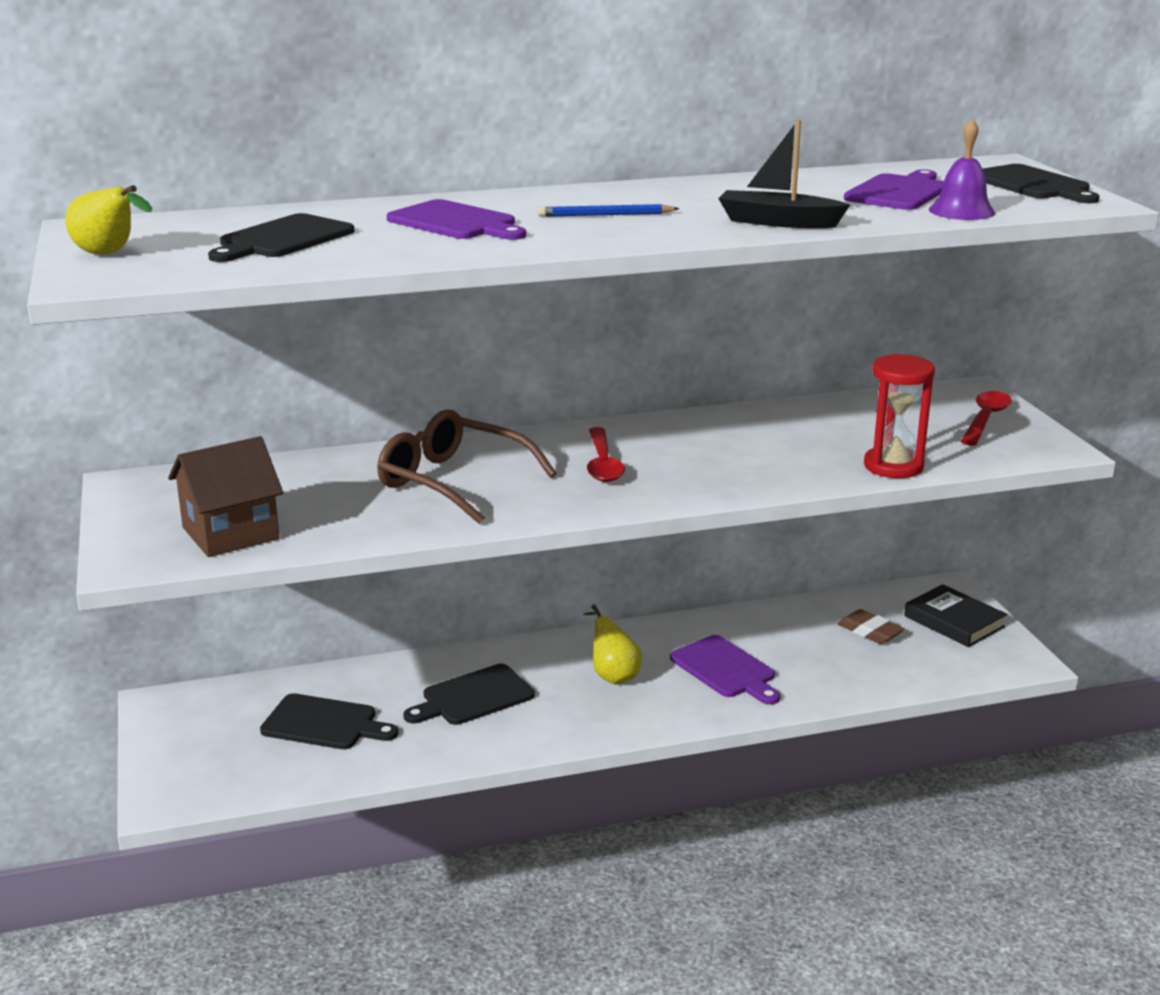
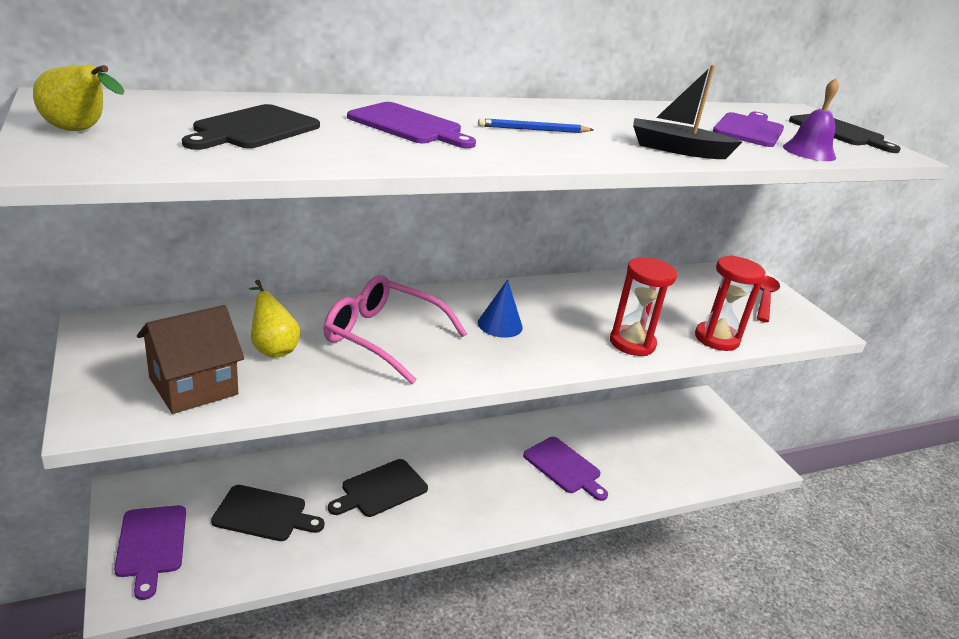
camera: 10 degrees left, 5 degrees up
(190, 753) = (151, 544): none -> purple cutting board
(452, 481) = (383, 337): brown glasses -> pink glasses
(602, 464) = (500, 325): red spoon -> blue cone
(612, 675) = (483, 470): yellow pear -> yellow pear (272, 348)
(773, 475) = (632, 343): none -> red hourglass
(870, 631) = (657, 435): brown eraser -> none
(954, 621) = (711, 428): black book -> none

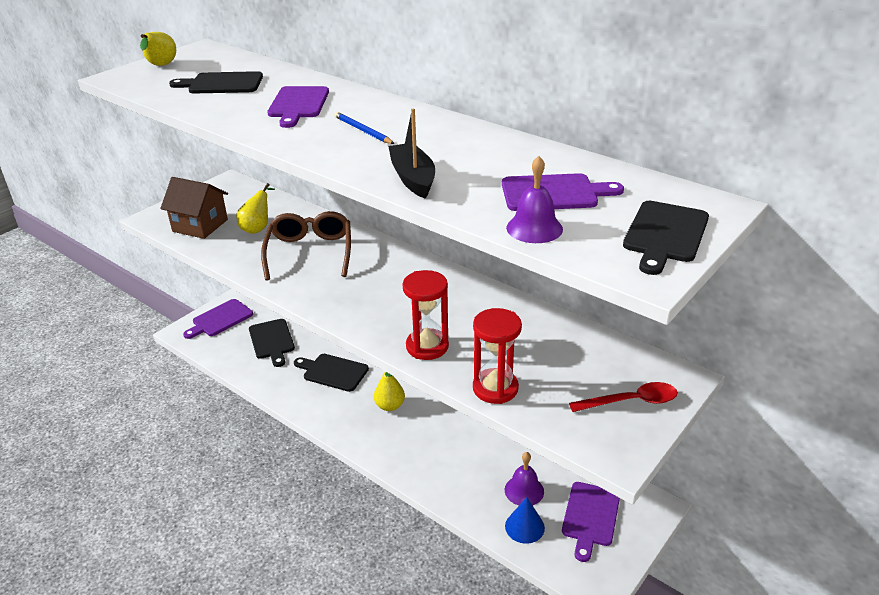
camera: 65 degrees right, 5 degrees up
(383, 337) = (310, 252): pink glasses -> brown glasses
(476, 474) = (390, 406): none -> yellow pear
(500, 325) = (379, 284): blue cone -> blue cone (524, 527)
(564, 467) = (444, 447): purple cutting board -> purple cutting board (590, 517)
(648, 450) = (524, 490): none -> purple bell

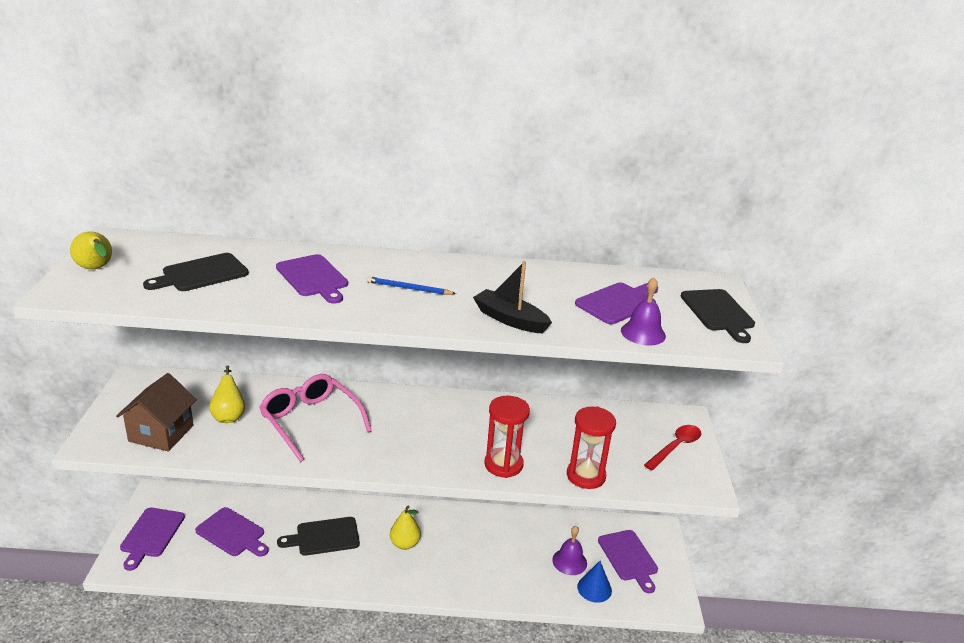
camera: 40 degrees left, 5 degrees down
(200, 225) = (161, 433): brown house -> brown house turned 60 degrees counterclockwise
(272, 341) = (232, 533): black cutting board -> purple cutting board
(310, 252) = (310, 421): brown glasses -> pink glasses

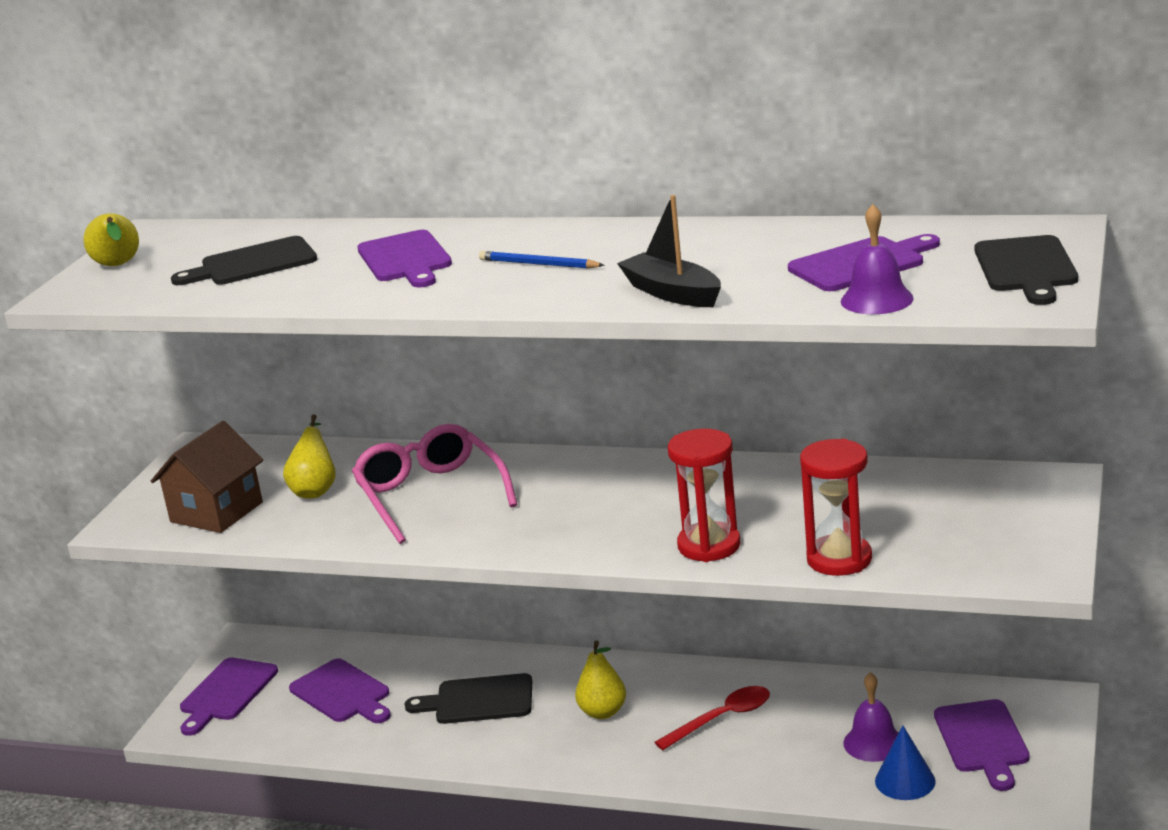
camera: 20 degrees right, 5 degrees down
(675, 447) = (1015, 521): red spoon -> red spoon (722, 719)

